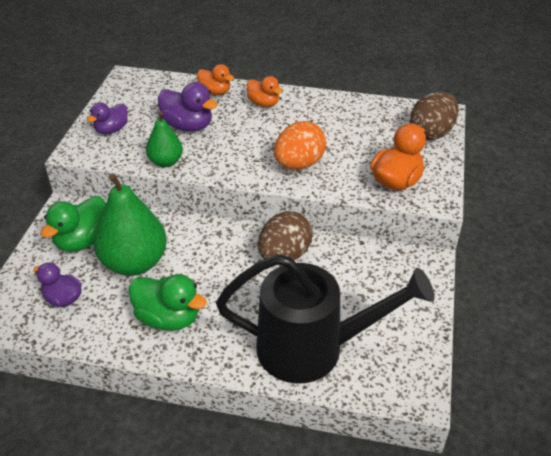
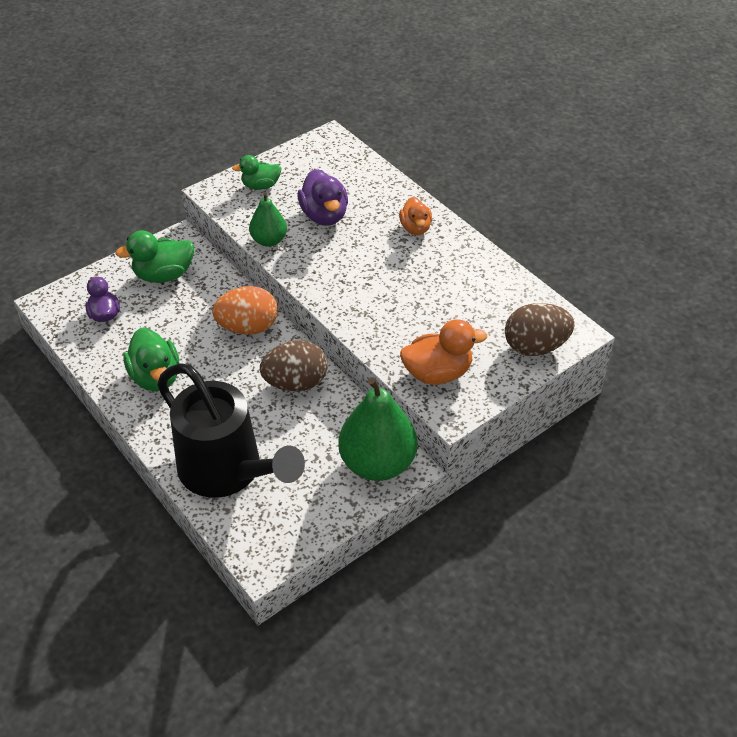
camera: 40 degrees right, 5 degrees up
(111, 130) = (260, 186): purple duck -> green duck
(134, 263) = (179, 317): green pear -> green pear (377, 463)
(215, 92) = (387, 193): orange duck -> none
(299, 164) = (373, 306): orange egg -> orange egg (248, 327)

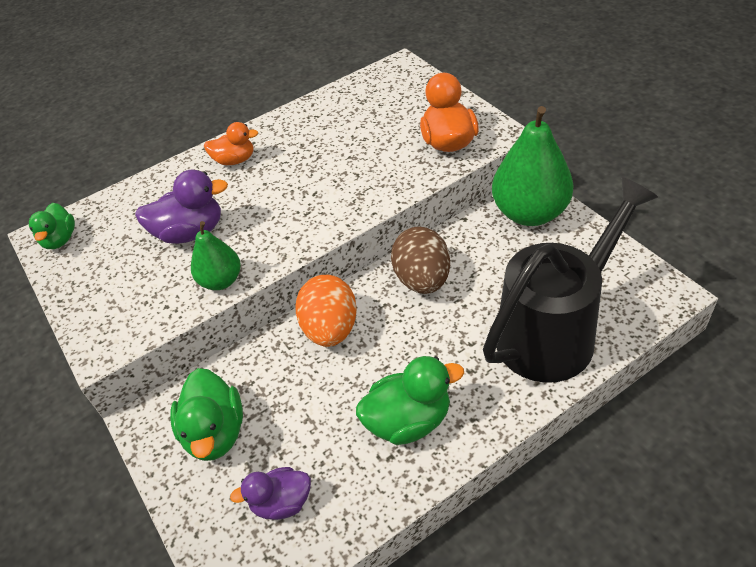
camera: 80 degrees left, 0 degrees up
(260, 186) = (110, 296): green duck -> green duck (60, 240)
(535, 346) = (415, 86): brown egg -> none

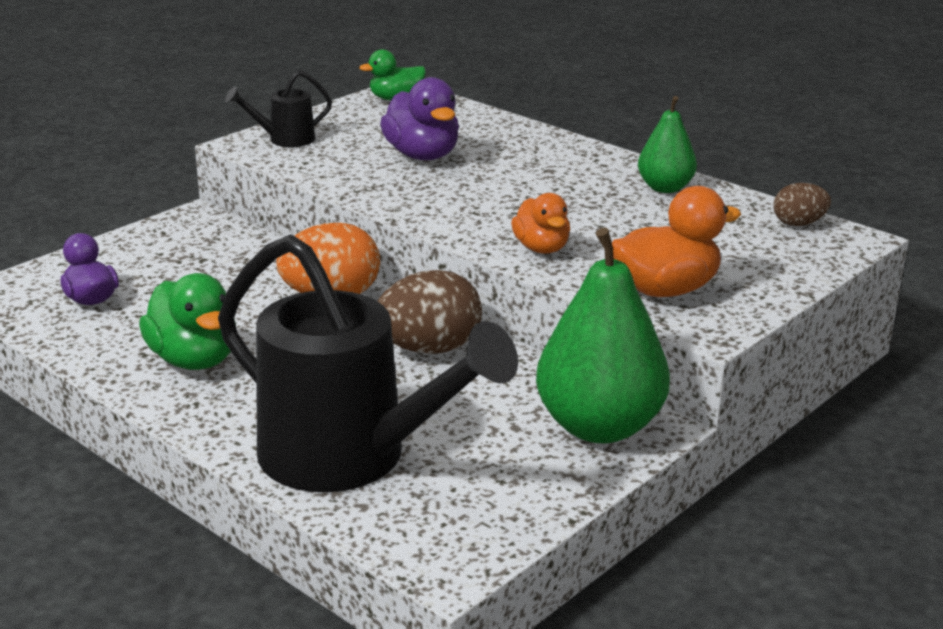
camera: 70 degrees right, 20 degrees down
(109, 319) = (284, 139): none -> black watering can
(215, 432) = (179, 253): green duck -> none
(221, 281) = (347, 182): green pear -> green pear (665, 188)
(235, 160) = (562, 159): orange duck -> orange duck (541, 248)
(375, 79) = (798, 224): none -> brown egg

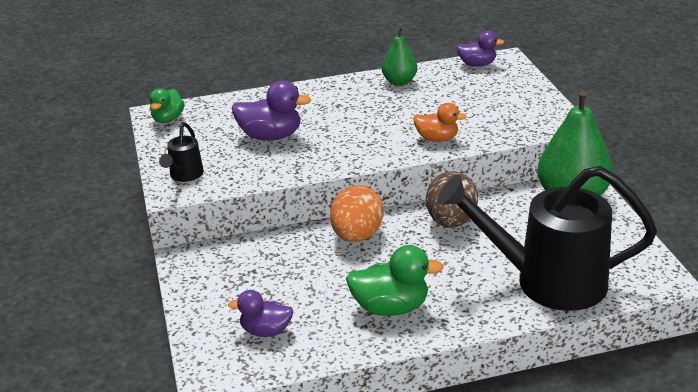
camera: 55 degrees left, 5 degrees up
(350, 458) = (547, 281): black watering can -> black watering can turned 150 degrees counterclockwise
(666, 290) = (516, 121): orange duck -> none
(798, 224) = (477, 64): brown egg -> purple duck

